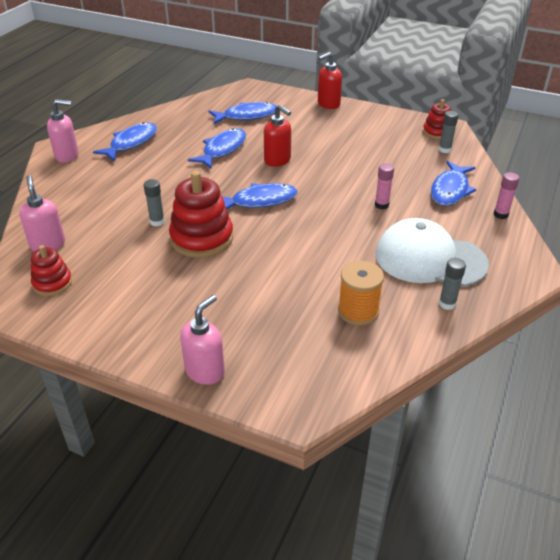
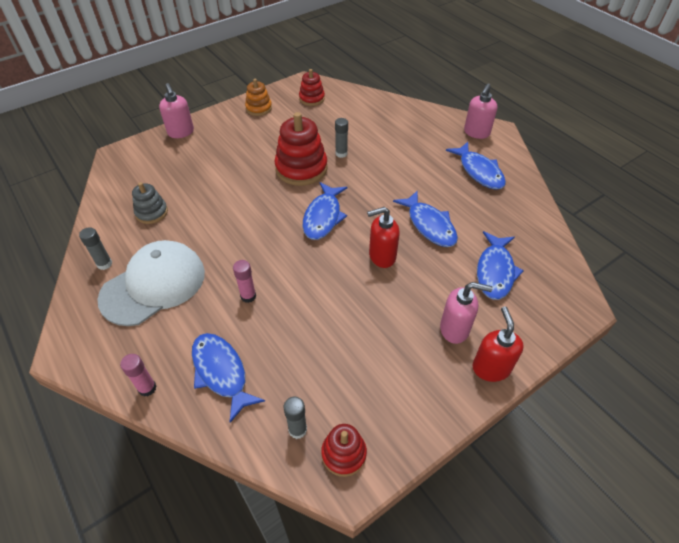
camera: 120 degrees right, 10 degrees up
(48, 244) = (355, 103): pink soap dispenser -> pink soap dispenser (455, 329)
(102, 322) = (259, 108): none -> orange stacking toy
(358, 311) = (151, 212): orange spool -> grey stacking toy

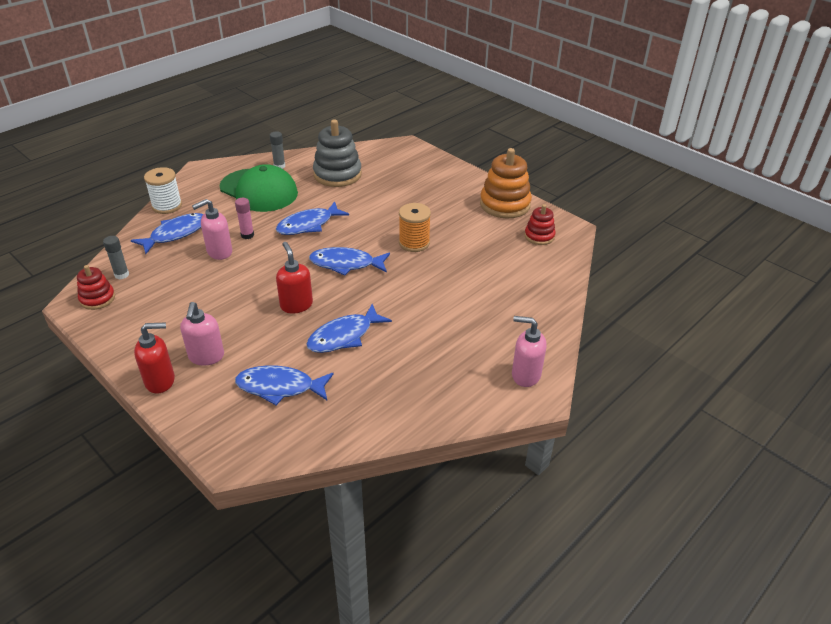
camera: 80 degrees right, 10 degrees down
(147, 388) = (167, 206): pink glue stick -> white spool
(151, 212) = (337, 174): grey stacking toy -> grey stacking toy, size x1.77
(153, 285) = (259, 190): white cap -> green cap
(181, 132) = (447, 168): pink soap dispenser -> pink soap dispenser (219, 252)
(259, 108) = (505, 204): orange stacking toy -> orange stacking toy, size x1.77
(301, 168) = (414, 243): red stacking toy -> orange spool
(341, 153) = (446, 266): grey glue stick -> none
(479, 171) = (445, 376): blue fish -> blue fish (308, 225)

